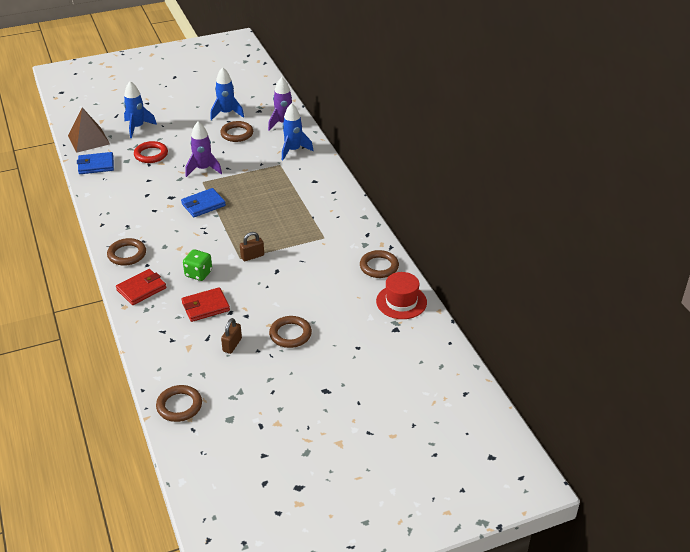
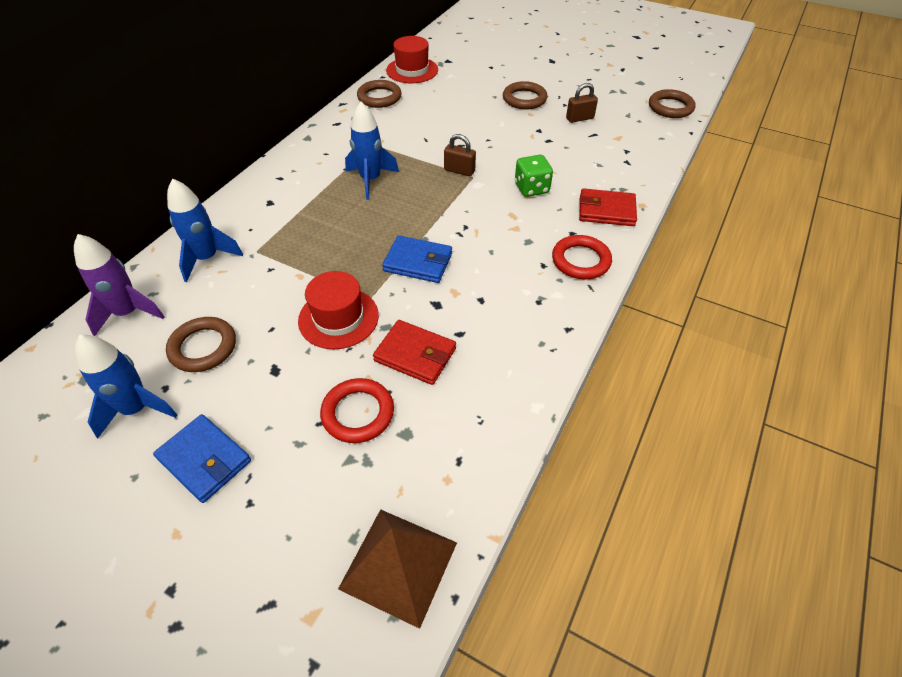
camera: 130 degrees left, 10 degrees up
(96, 165) = (460, 467): blue wallet -> blue wallet (204, 460)
(127, 254) = (581, 260): brown ring -> red ring
(137, 127) = (287, 514): blue rocket -> blue rocket (370, 180)
(203, 169) = (338, 318): purple rocket -> red hat
(205, 307) = (564, 157): red wallet -> red wallet (415, 355)

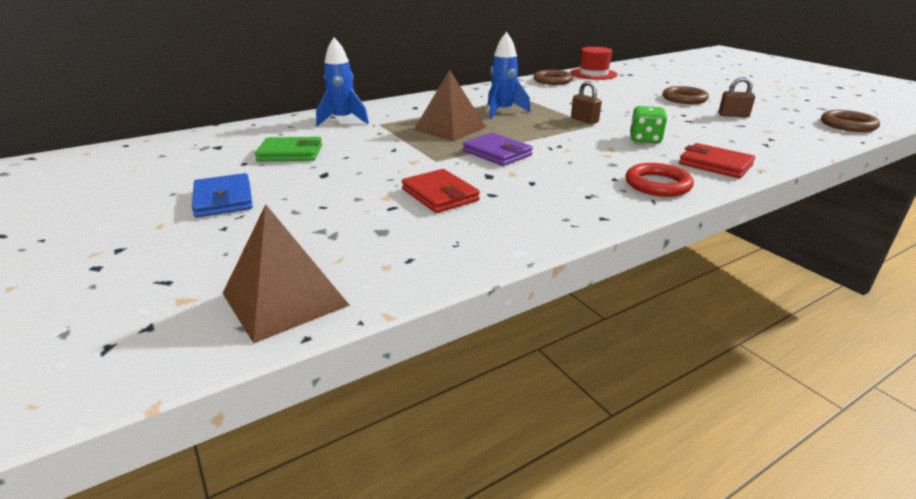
camera: 30 degrees right, 20 degrees down
(128, 313) = (265, 130): purple rocket -> none
(137, 409) = (215, 167): blue rocket -> none
(203, 347) = (290, 153): brown ring -> green wallet
(338, 318) = (400, 163): red hat -> none
(340, 233) = (450, 128): none -> brown pyramid
(358, 413) = (357, 210): red ring -> none
(418, 262) = (497, 153): blue wallet -> purple wallet

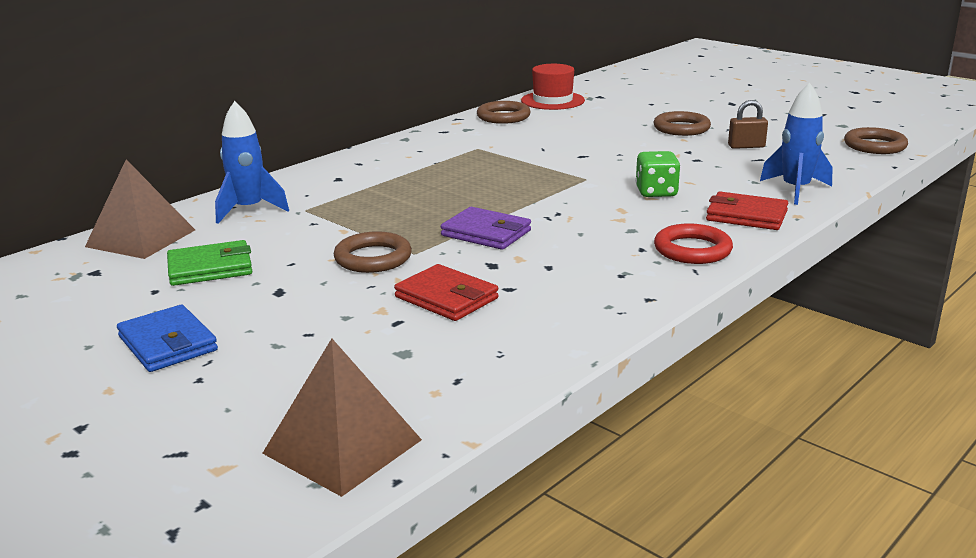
camera: 15 degrees left, 5 degrees down
(404, 160) = (373, 258): none -> brown ring
(450, 128) = (405, 205): brown pyramid -> brown pyramid (141, 238)
(502, 111) = (461, 172): blue rocket -> blue rocket (795, 190)
(584, 120) = (572, 173): brown padlock -> none

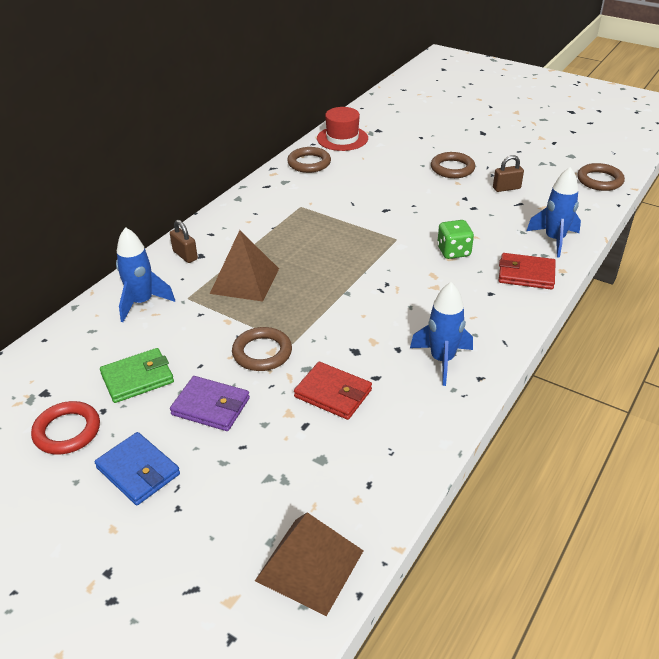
camera: 10 degrees left, 15 degrees up
(141, 238) = (66, 347): brown pyramid -> brown pyramid (244, 280)
(319, 177) = (185, 255): none -> brown padlock
(486, 233) = (339, 313): purple wallet -> purple wallet (211, 406)
(603, 280) = (442, 360): none -> blue rocket
(692, 250) = (497, 318): red ring -> red ring (67, 431)

